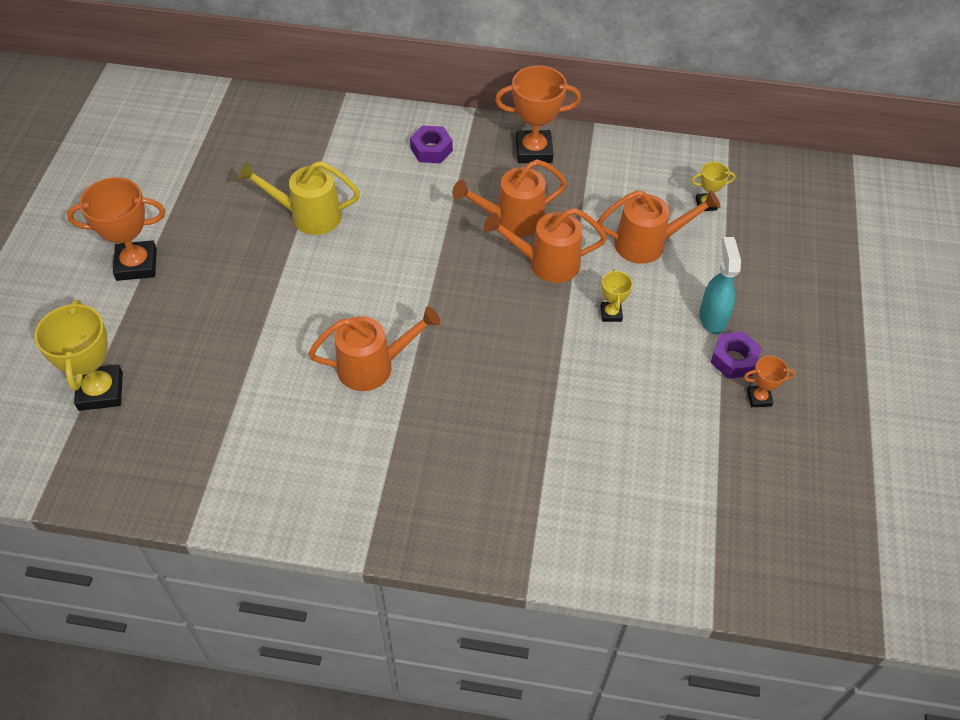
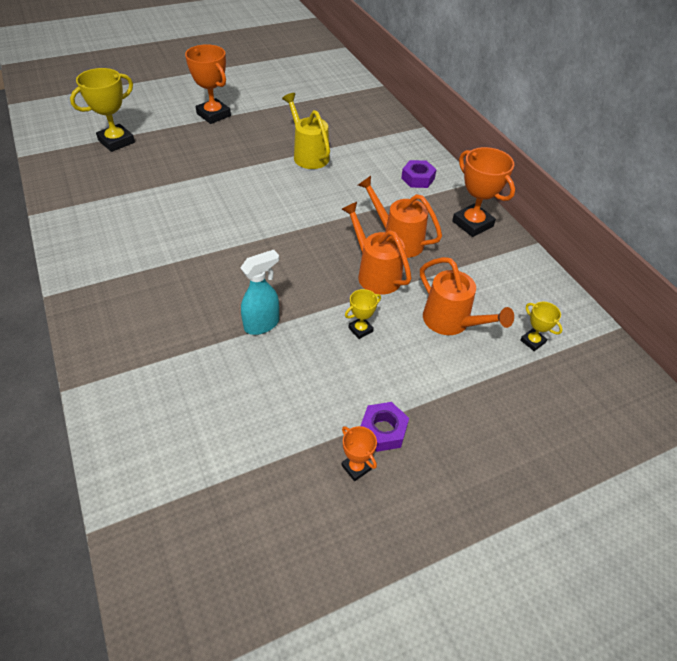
camera: 55 degrees right, 5 degrees down
(374, 366) = (212, 231): orange watering can -> none
(712, 318) = (414, 396): turquoise spray bottle -> turquoise spray bottle (262, 324)

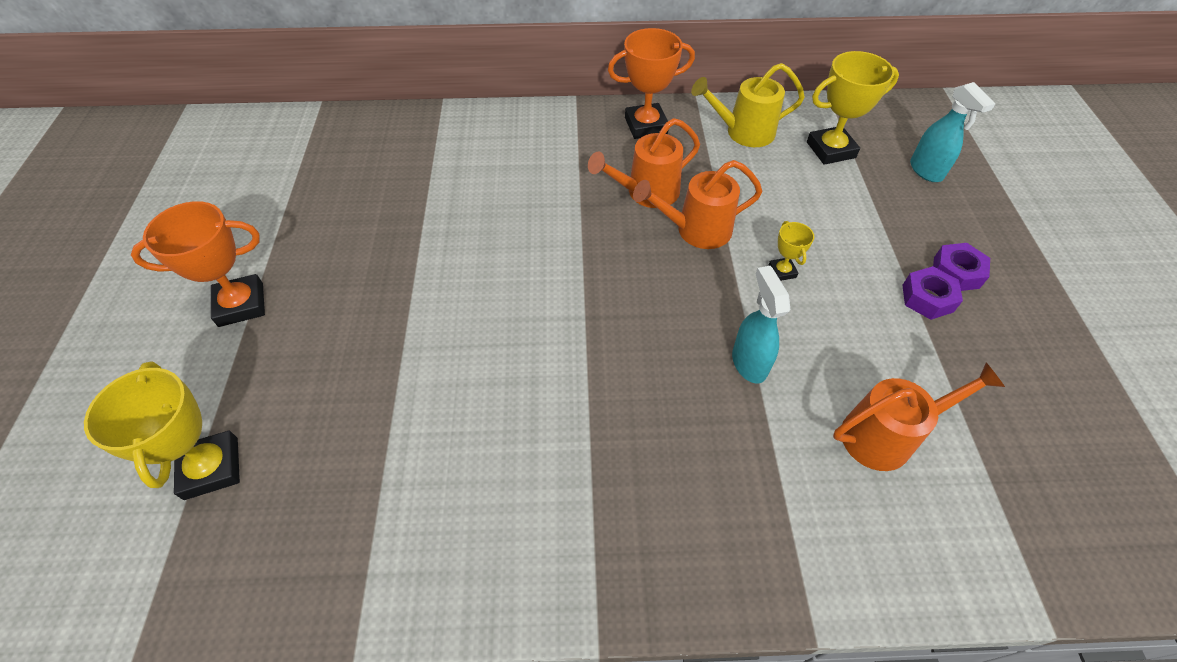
camera: 65 degrees left, 5 degrees up
(308, 155) = (429, 222): yellow watering can -> yellow watering can (742, 132)
(356, 467) = (972, 335): orange trophy -> none
(418, 178) = (543, 138): purple nut -> purple nut (956, 272)
(452, 322) = (791, 195): orange watering can -> orange watering can (887, 435)
(532, 341) = (830, 150): yellow trophy -> yellow trophy, size x1.96
(558, 419) = (926, 171): none -> turquoise spray bottle

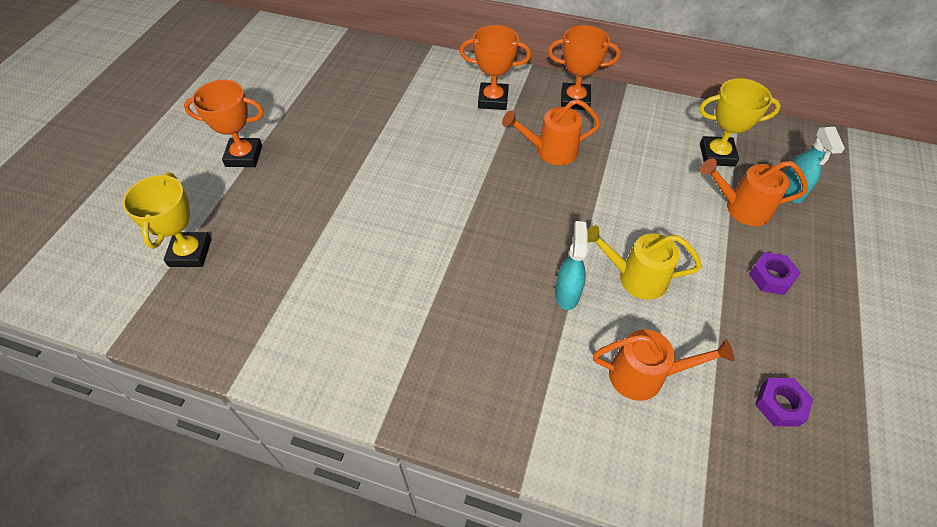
camera: 20 degrees right, 0 degrees up
(548, 148) = (493, 100): none -> orange trophy
(695, 230) = (574, 188): orange watering can -> orange watering can (740, 208)
(742, 132) = (650, 123): yellow watering can -> yellow watering can (635, 277)
(782, 271) = (626, 237): yellow trophy -> none
(927, 298) = (734, 289): purple nut -> purple nut (779, 405)

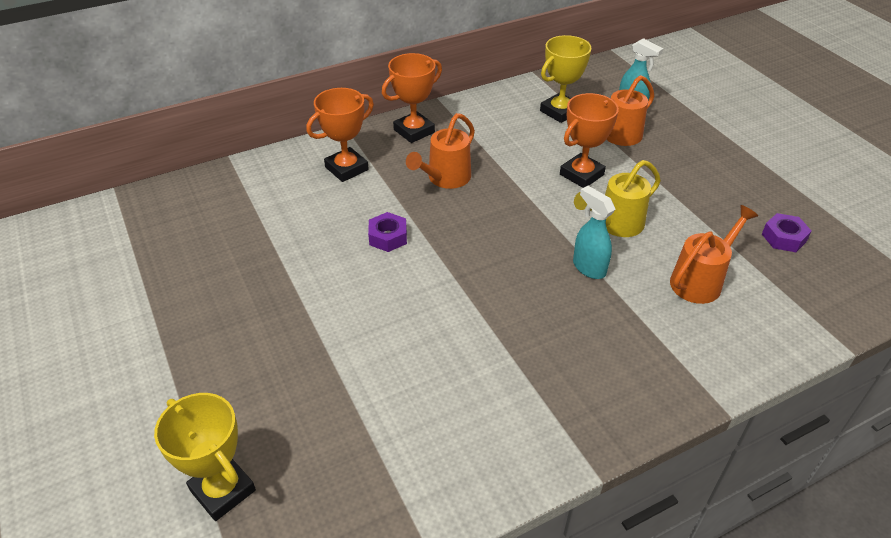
camera: 45 degrees left, 10 degrees down
(244, 156) = (157, 366): orange trophy -> orange trophy (581, 174)
(771, 277) = (686, 167): purple nut -> purple nut (388, 237)

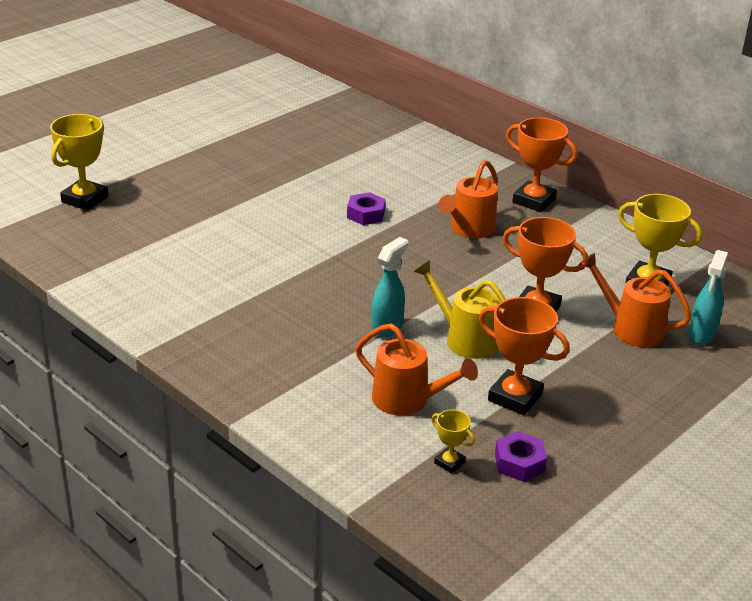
camera: 70 degrees right, 10 degrees down
(346, 168) = (447, 177): orange trophy -> orange trophy (515, 397)
(445, 179) = (469, 230): orange watering can -> orange watering can turned 75 degrees counterclockwise
(785, 276) = (449, 462): none -> yellow trophy

